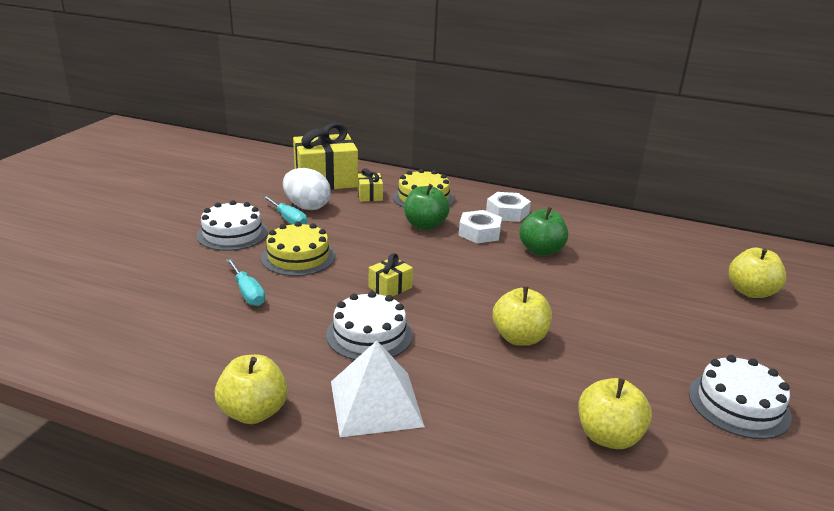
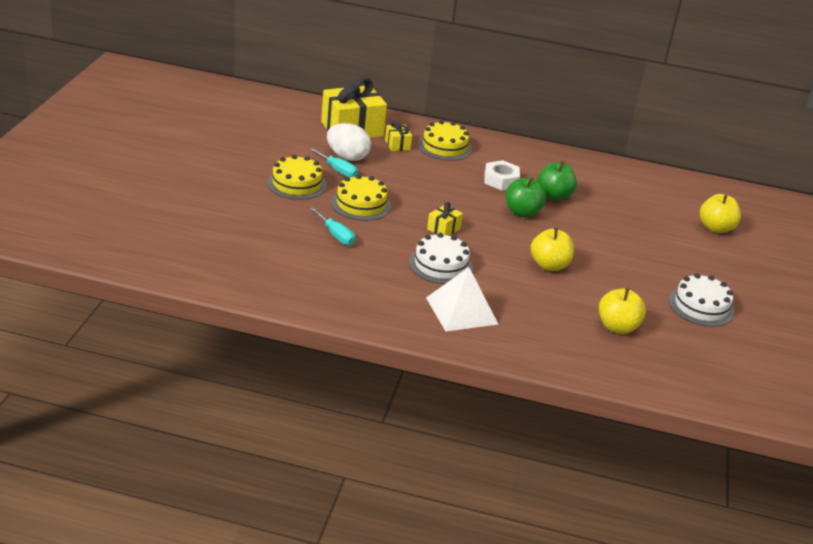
camera: 10 degrees left, 5 degrees up
(232, 233) = (296, 184): white cake -> yellow cake
(253, 412) = (382, 318): yellow apple -> none
(425, 225) = (454, 174): green apple -> green apple (522, 212)
(507, 212) = (520, 160): white nut -> none

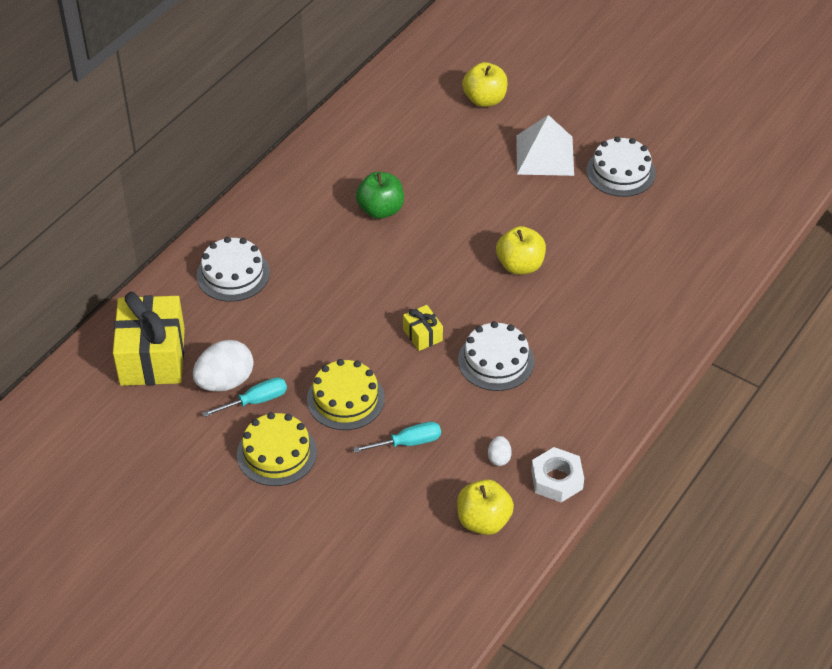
camera: 65 degrees left, 15 degrees up
(344, 277) = (499, 458): none -> white egg
(397, 145) = (211, 320): yellow gift -> none
(444, 147) = (233, 274): yellow cake -> white cake
(462, 310) = (586, 369): white pyramid -> white pyramid (545, 155)
(501, 180) = (331, 246): white nut -> white nut (556, 479)
(522, 212) = (407, 251): green apple -> none
(617, 327) = (641, 251): yellow apple -> yellow apple (483, 521)

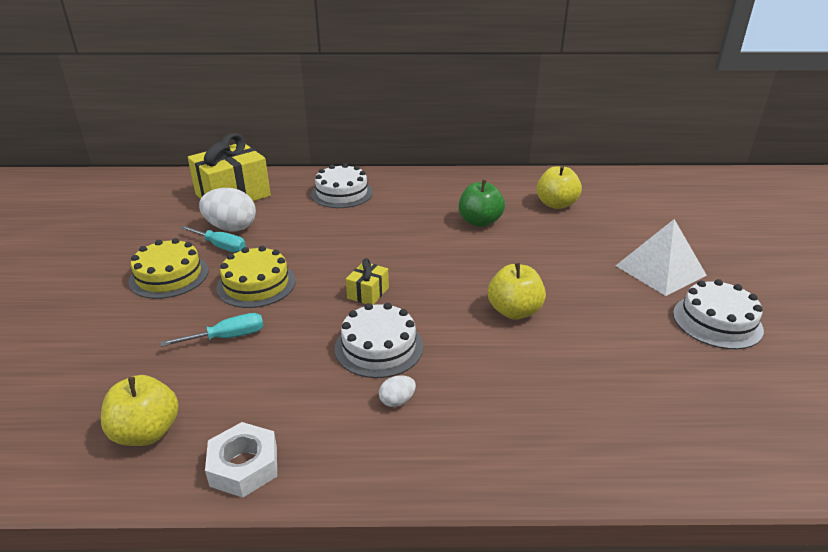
camera: 55 degrees right, 15 degrees down
(408, 443) = (227, 337): turquoise screwdriver -> turquoise screwdriver turned 60 degrees counterclockwise
(484, 100) = (664, 219): yellow apple -> yellow apple (556, 204)
(499, 458) = (247, 405): white egg -> white egg (397, 401)

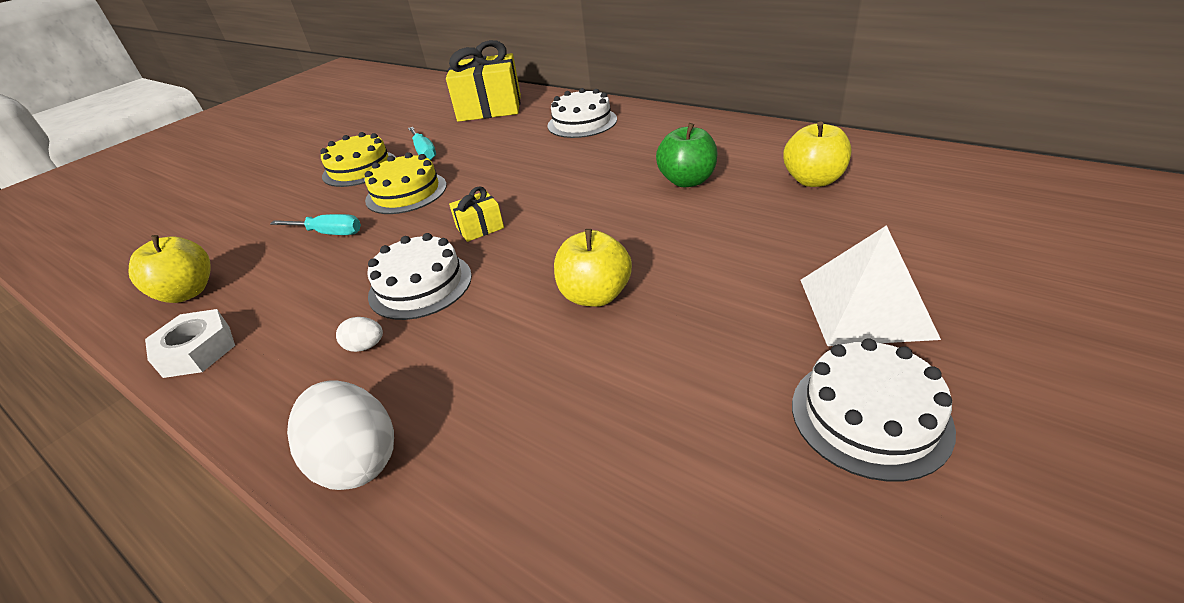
camera: 40 degrees right, 5 degrees up
(231, 228) = (452, 137): white egg -> white egg (357, 460)

